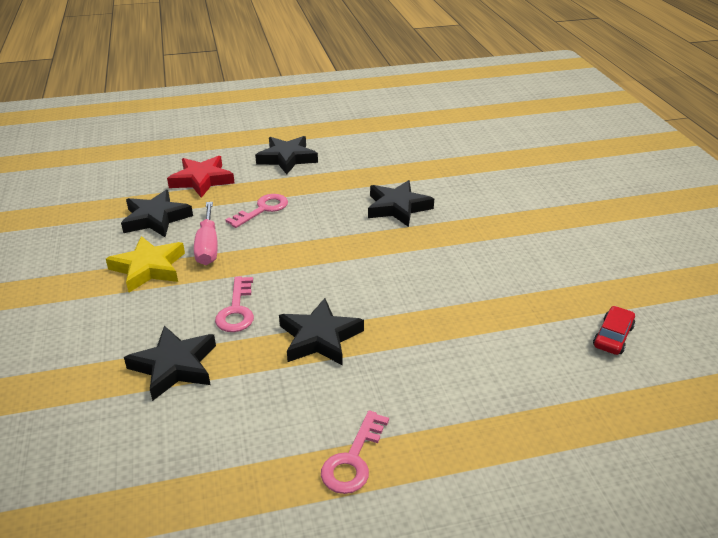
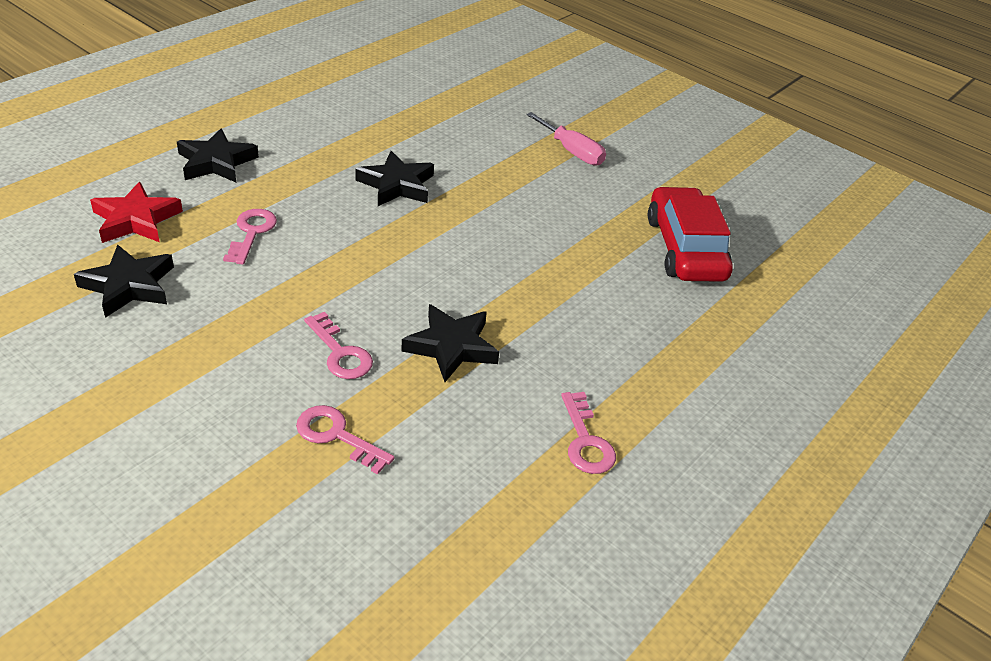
camera: 40 degrees left, 5 degrees up
(148, 268) = (187, 346): yellow star -> none
(174, 366) = (336, 436): black star -> pink key
(208, 246) = (232, 297): pink screwdriver -> pink screwdriver (572, 152)
(613, 336) = (685, 248): red car -> red car, size x2.19

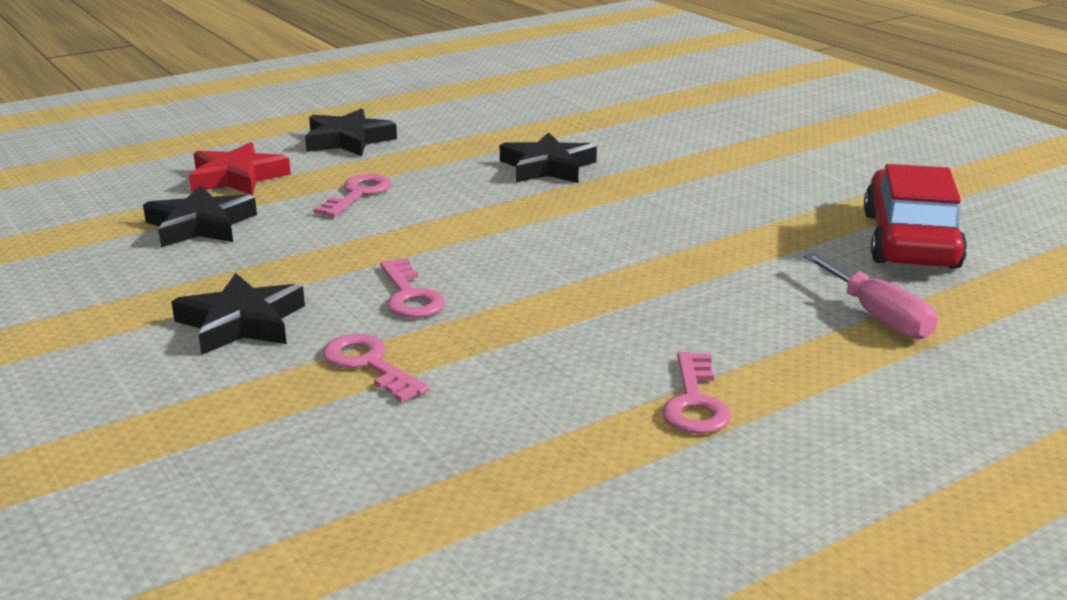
camera: 20 degrees right, 15 degrees down
(451, 347) = (551, 302): black star -> black star (241, 323)
(572, 152) = (784, 151): pink screwdriver -> pink screwdriver (878, 317)

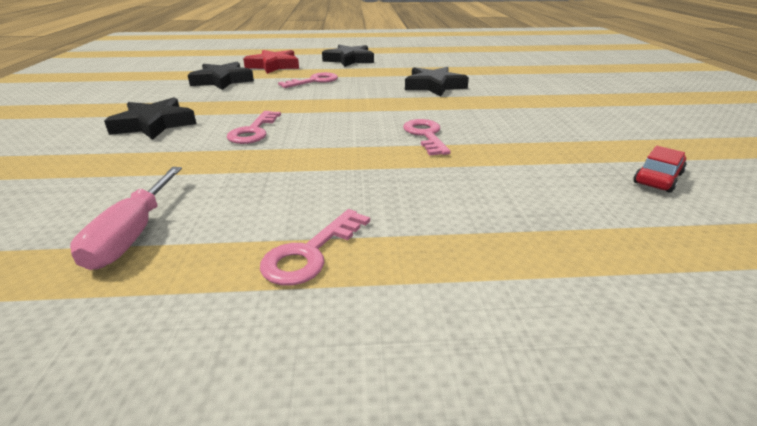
camera: 30 degrees right, 5 degrees up
(369, 364) = (167, 161): pink key -> pink key (425, 135)
(878, 317) = (561, 231): pink screwdriver -> pink screwdriver (132, 235)
(910, 240) = (657, 178): red car -> red car, size x0.46

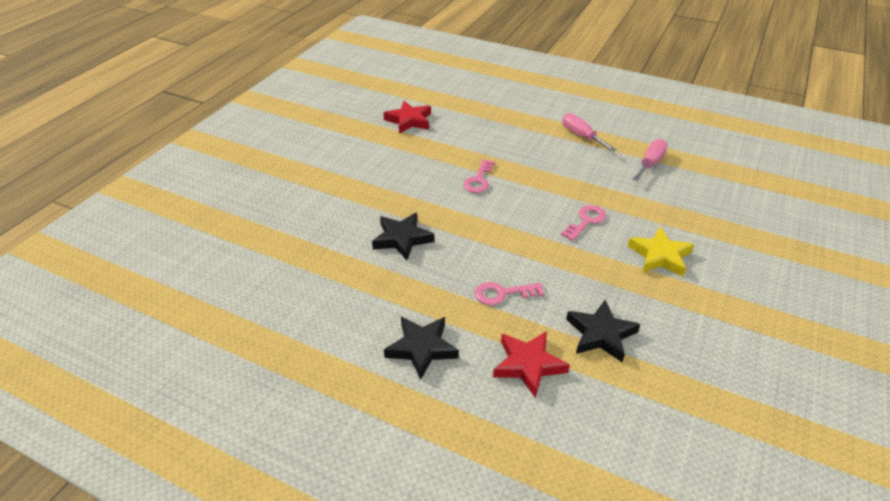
camera: 150 degrees left, 10 degrees up
(154, 124) = (660, 256): black star -> yellow star
(310, 253) = (581, 136): pink key -> pink screwdriver
(657, 178) = (409, 120): red car -> red star

